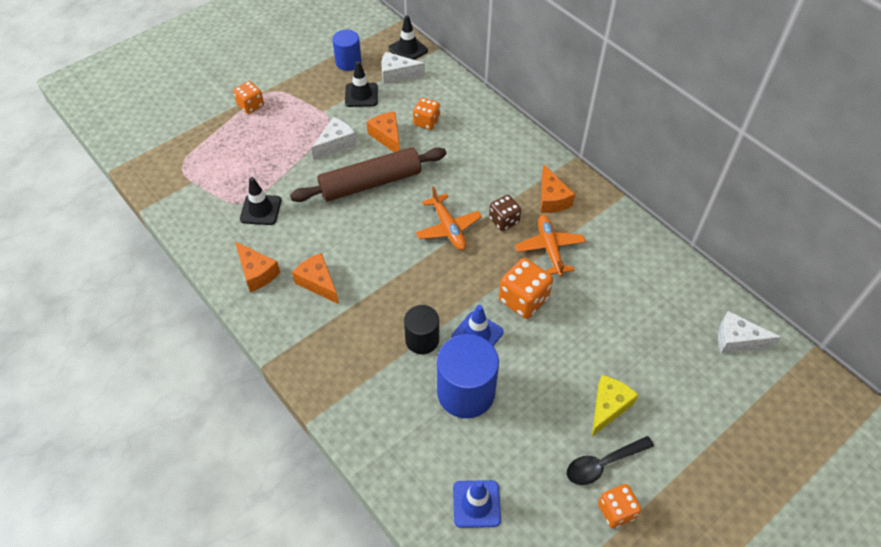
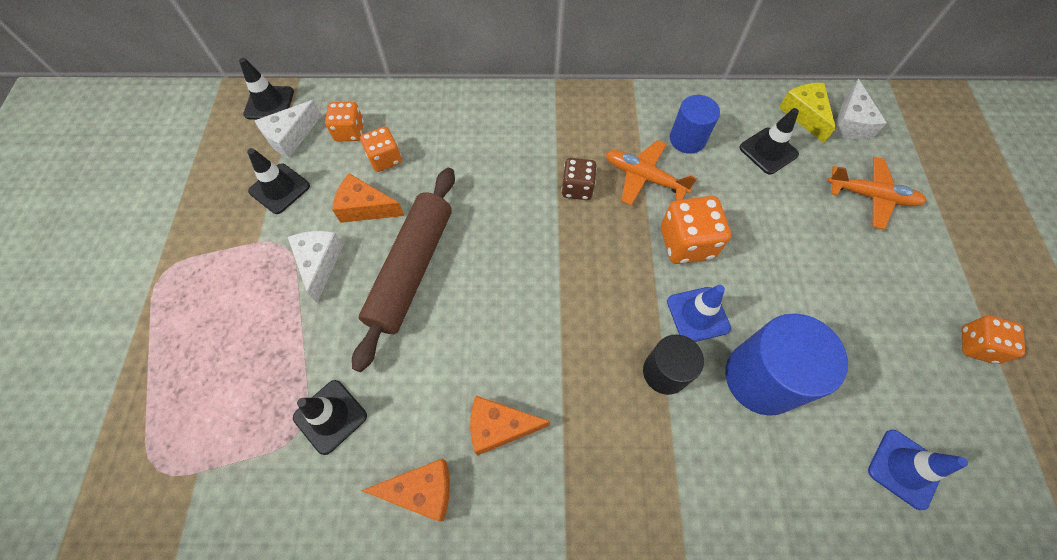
camera: 50 degrees left, 10 degrees up
(251, 105) = (157, 312): orange dice -> orange dice (349, 132)
(348, 62) = (218, 166): blue cylinder -> blue cylinder (687, 139)
(448, 228) = (542, 242): orange plane -> orange plane (871, 196)
(552, 198) = (587, 132): orange cheese -> none
(602, 464) = (919, 318): black spoon -> none
(608, 407) = (859, 266): yellow cheese -> yellow cheese (804, 115)
(650, 304) = (768, 151): none -> black traffic cone
(737, 340) = (850, 122): white cheese -> white cheese turned 45 degrees counterclockwise

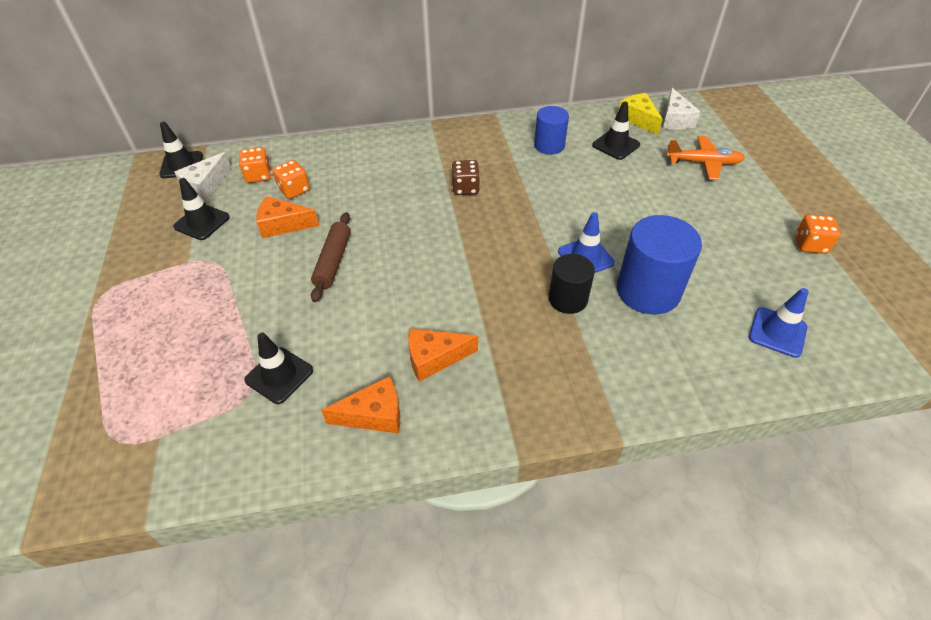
camera: 10 degrees left, 15 degrees down
(319, 263) = (248, 268): white cheese -> none
(412, 269) = (333, 261): brown rolling pin -> brown rolling pin, size x0.60
(644, 177) = (519, 174): orange plane -> none
(686, 243) = (565, 212): orange dice -> none

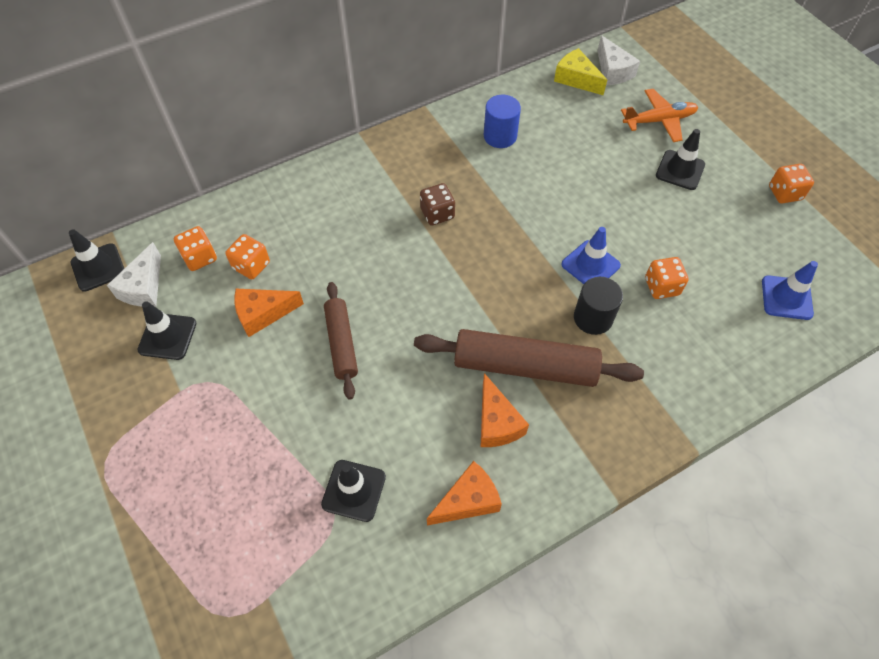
camera: 20 degrees left, 10 degrees up
(434, 358) = (497, 422): orange cheese -> orange cheese turned 75 degrees counterclockwise
(484, 320) = (525, 366): none -> brown rolling pin
(616, 145) = (566, 119): black traffic cone -> black traffic cone (680, 170)
(648, 291) = (661, 287): blue cylinder -> orange dice

